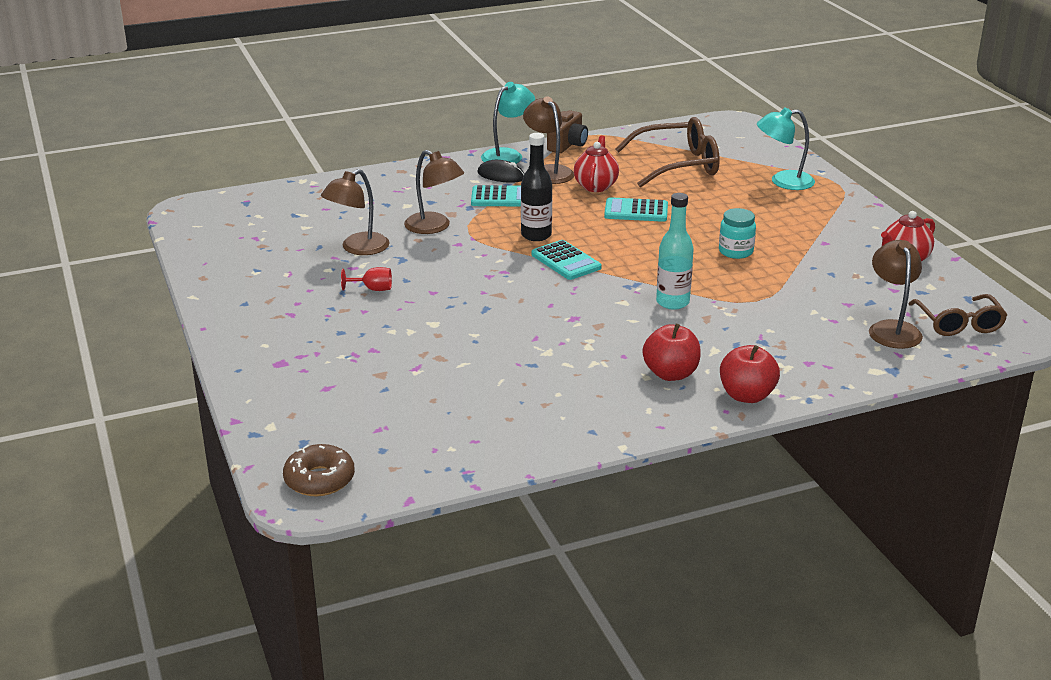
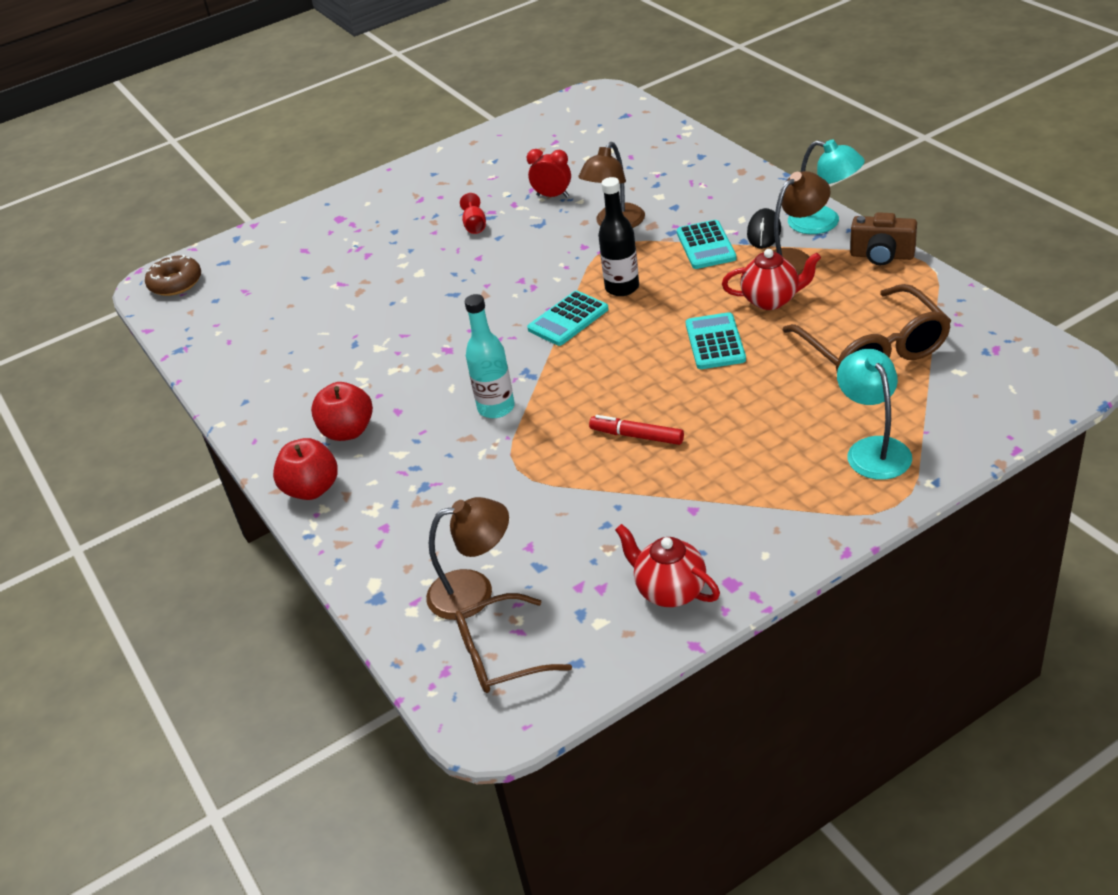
camera: 85 degrees right, 10 degrees up
(358, 248) = (552, 196): brown lamp -> red clock
(735, 251) = (637, 436): turquoise jar -> red marker

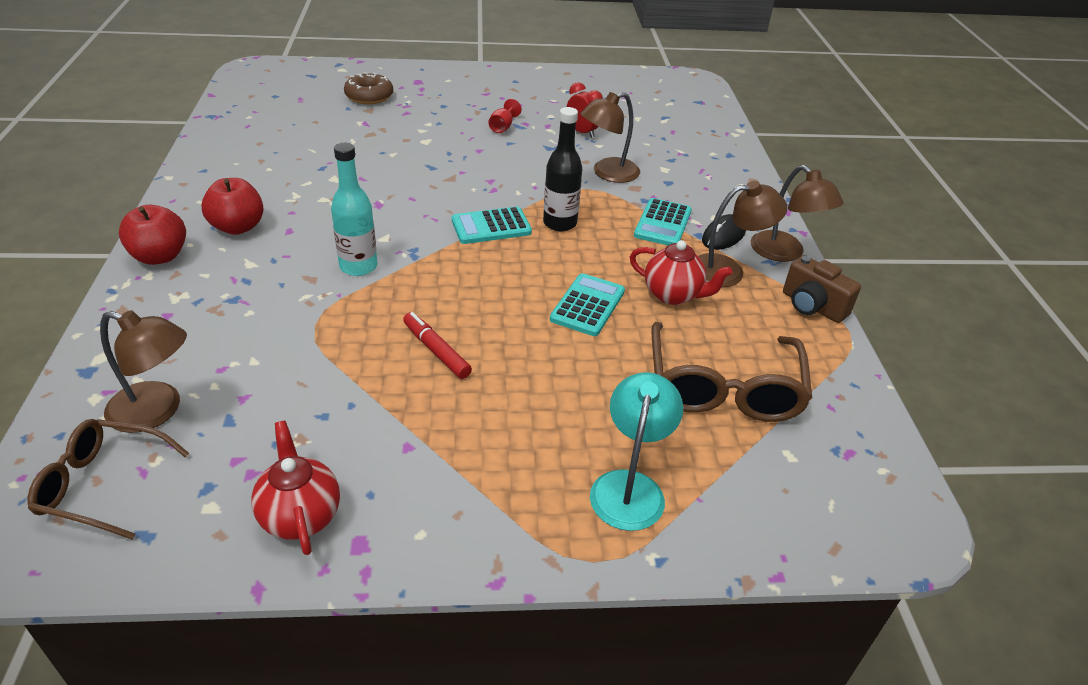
camera: 20 degrees right, 0 degrees up
(176, 283) = (266, 74): brown donut -> brown donut (369, 96)
(824, 223) = (784, 253): turquoise lamp -> brown lamp

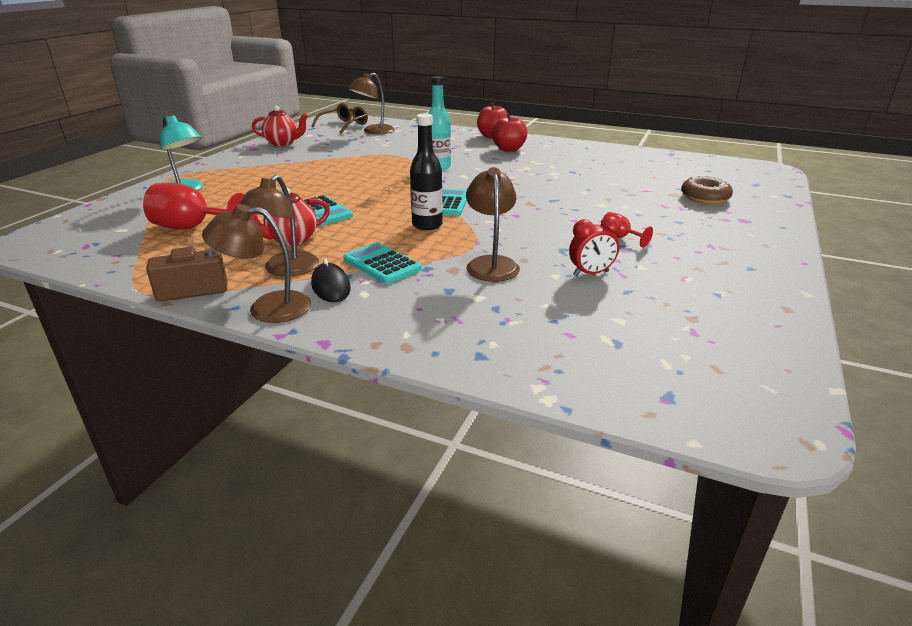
camera: 120 degrees right, 10 degrees down
(436, 351) = (340, 172): red marker -> none
(723, 388) = (193, 228): brown glasses -> red goblet

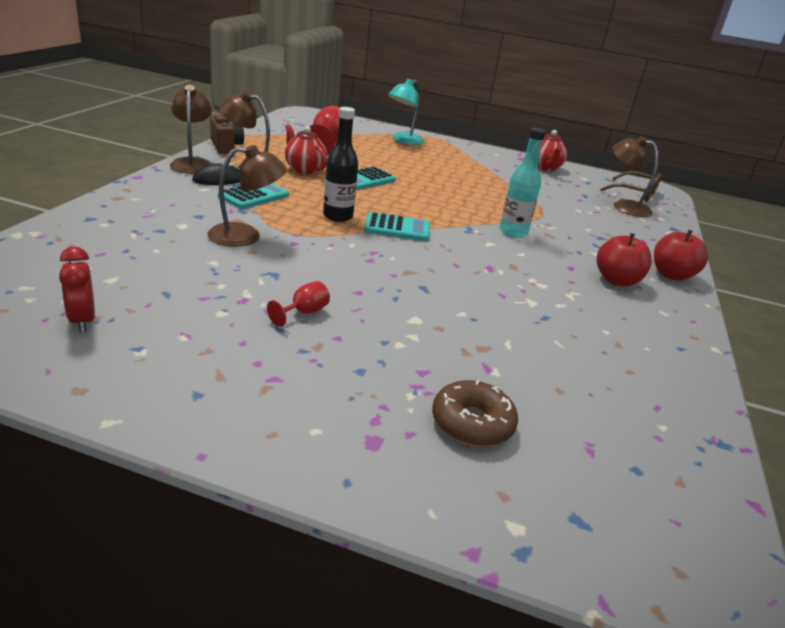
camera: 80 degrees right, 0 degrees up
(590, 273) = (212, 280): red clock -> red clock (82, 321)

